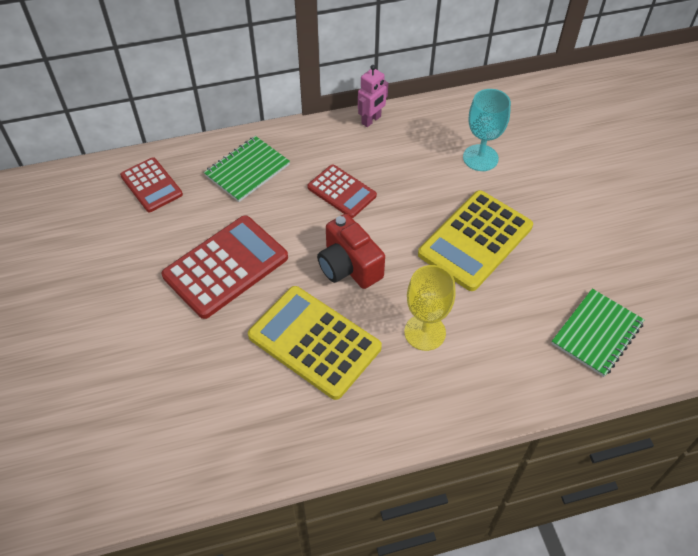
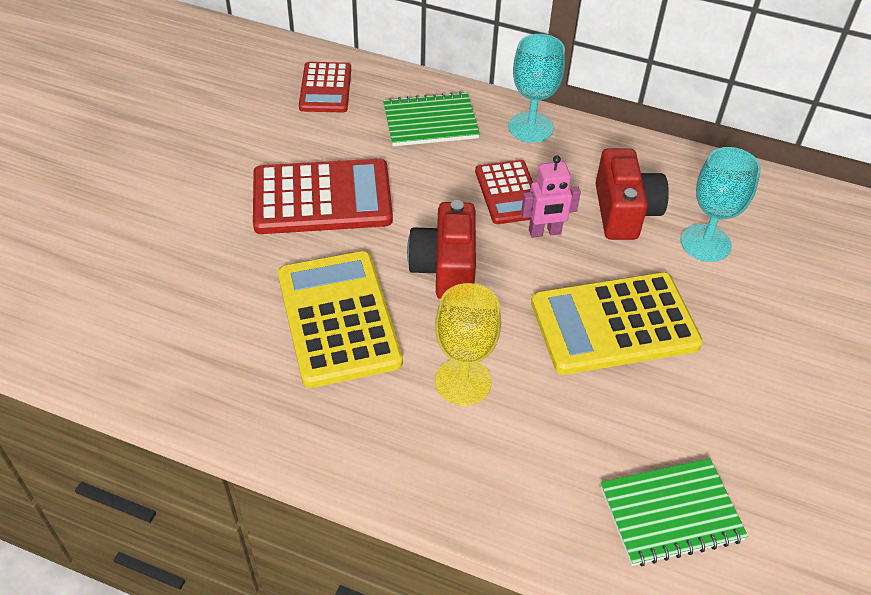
camera: 35 degrees right, 5 degrees down
(315, 138) = (530, 127): none -> turquoise goblet
(371, 120) = (611, 140): pink robot -> pink robot (544, 232)
(420, 164) = (624, 212): none -> red camera

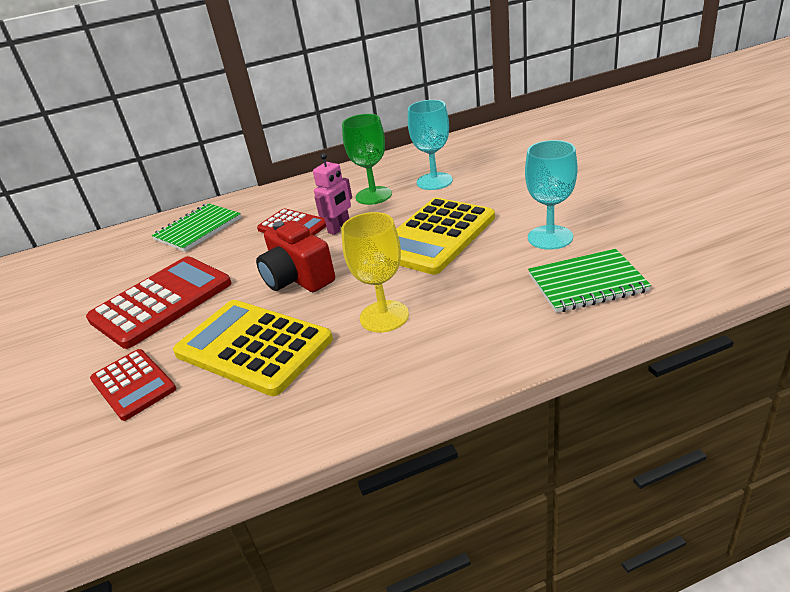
camera: 35 degrees left, 15 degrees down
(325, 88) = (97, 256): red calculator -> red calculator (133, 384)
(530, 127) = (269, 197): turquoise goblet -> turquoise goblet (550, 237)
(624, 212) = (373, 195): red camera -> green goblet
(670, 513) = (587, 283): green notebook -> green notebook turned 45 degrees clockwise

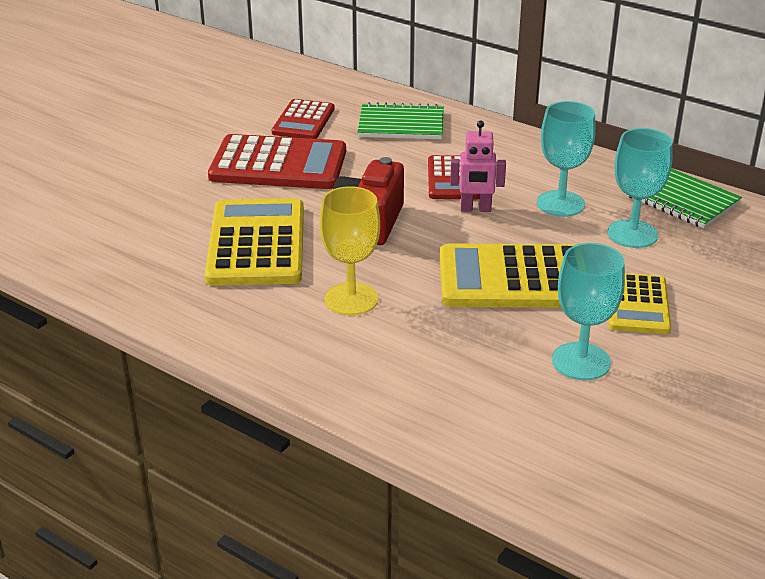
camera: 50 degrees right, 0 degrees up
(133, 384) = (172, 207): red calculator -> red calculator (303, 121)
(373, 195) = (560, 204): green goblet -> turquoise goblet
(508, 200) = (637, 304): none -> yellow calculator
(587, 283) = (509, 414): green notebook -> green notebook (681, 199)

